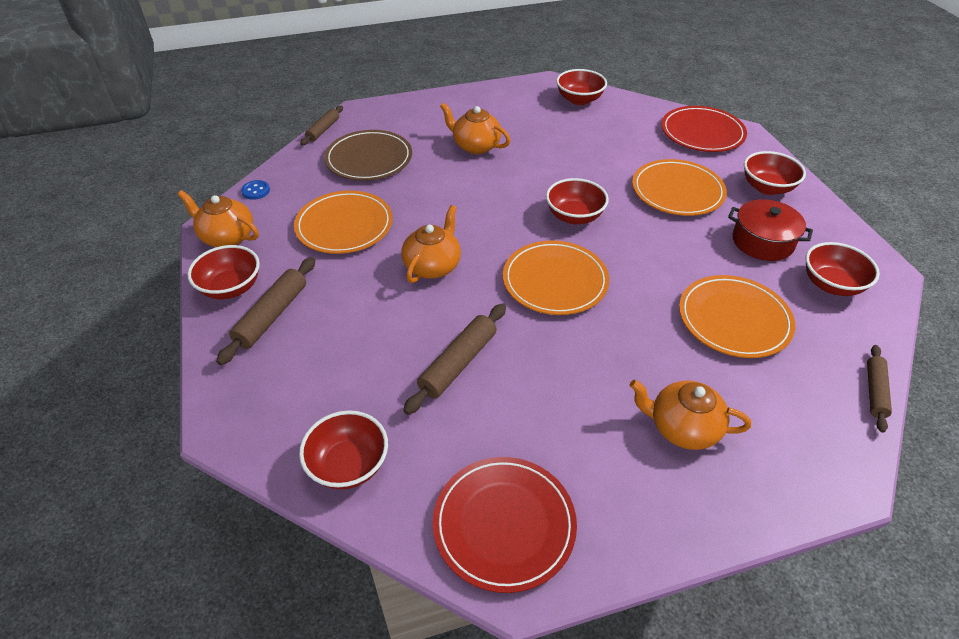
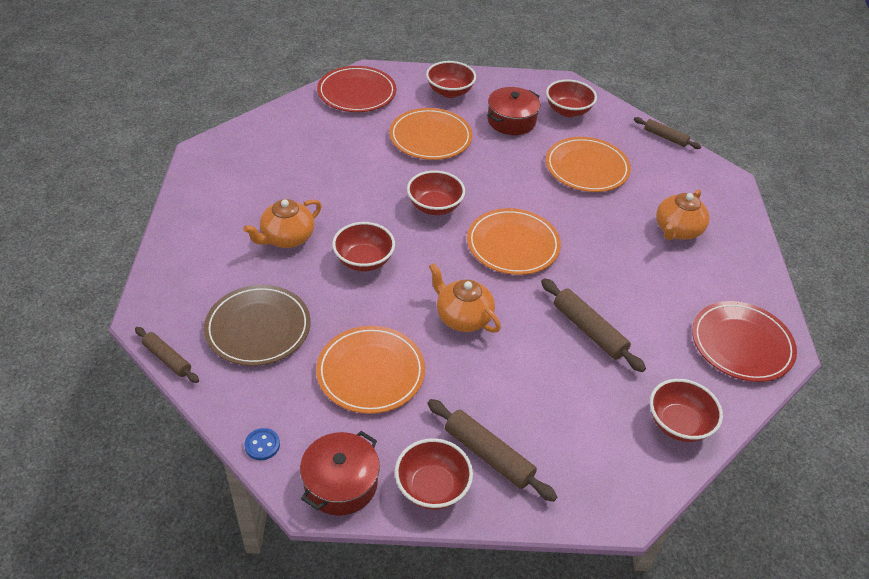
camera: 75 degrees left, 0 degrees up
(227, 237) = (341, 483): orange teapot -> red pot
(579, 100) = (252, 142): red bowl -> red bowl (364, 260)

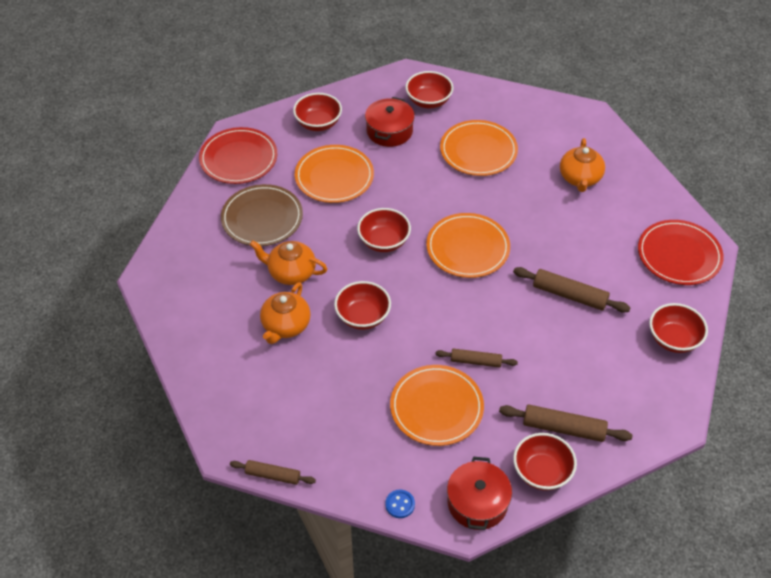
camera: 25 degrees left, 5 degrees up
(258, 328) = (324, 414): brown plate -> brown plate (262, 218)
(462, 317) = (472, 329): orange teapot -> orange teapot (291, 273)
(665, 137) = (520, 94): brown rolling pin -> brown rolling pin (476, 361)

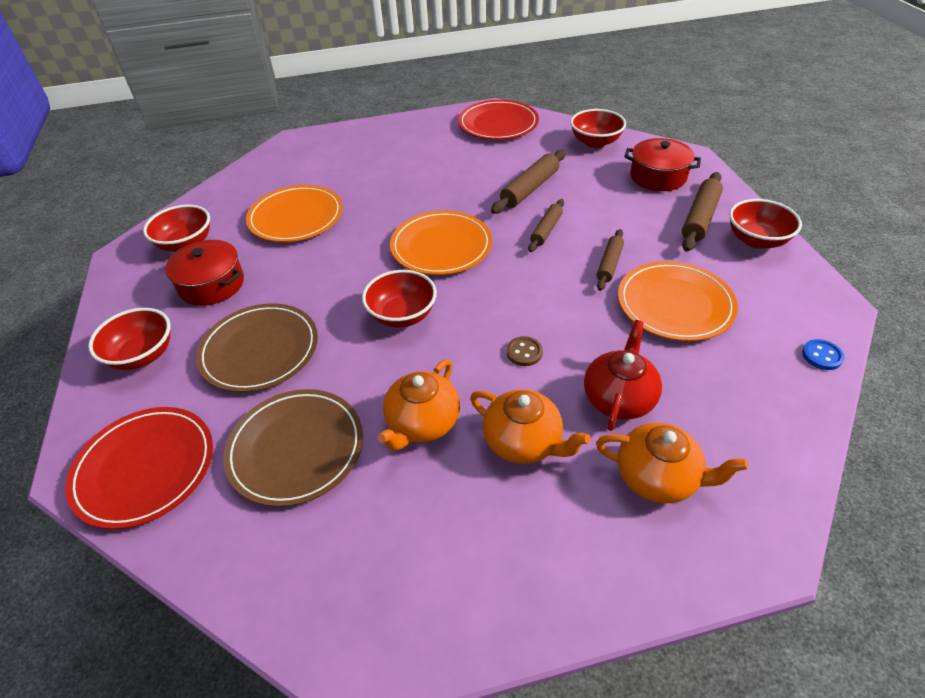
camera: 75 degrees left, 5 degrees down
(273, 475) = (801, 490): brown rolling pin -> brown rolling pin (546, 230)
(331, 374) = (619, 398): none -> red teapot
(334, 177) = (260, 350): orange plate -> brown plate
(363, 316) = (524, 352): red bowl -> brown button
(477, 503) = (805, 291): red pot -> red pot (658, 177)
(580, 178) = (377, 159): orange teapot -> orange teapot (658, 477)

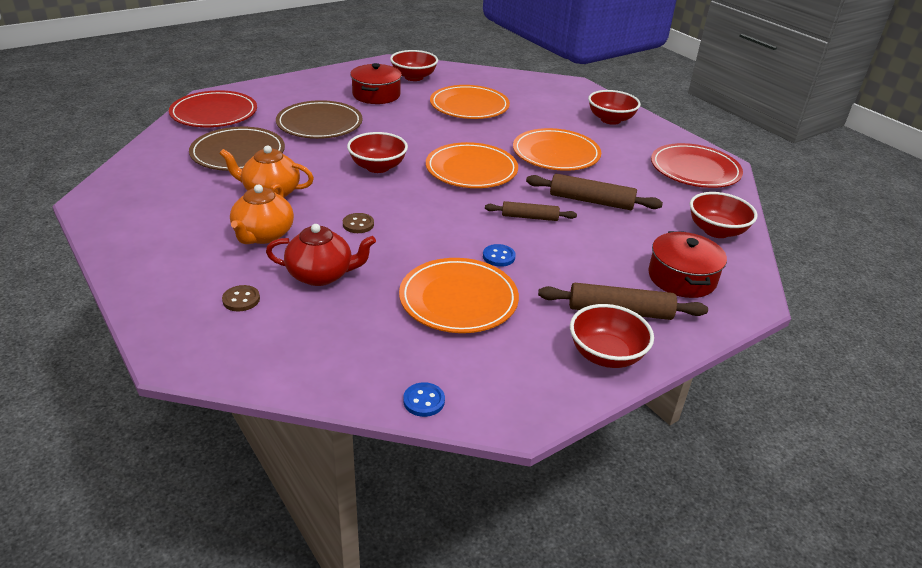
camera: 65 degrees right, 10 degrees down
(142, 355) = (301, 91): red bowl -> red bowl (610, 120)
(434, 186) = (556, 154): none -> orange plate
(609, 264) = (499, 257): brown rolling pin -> blue button
(658, 477) = (241, 299): orange teapot -> brown button

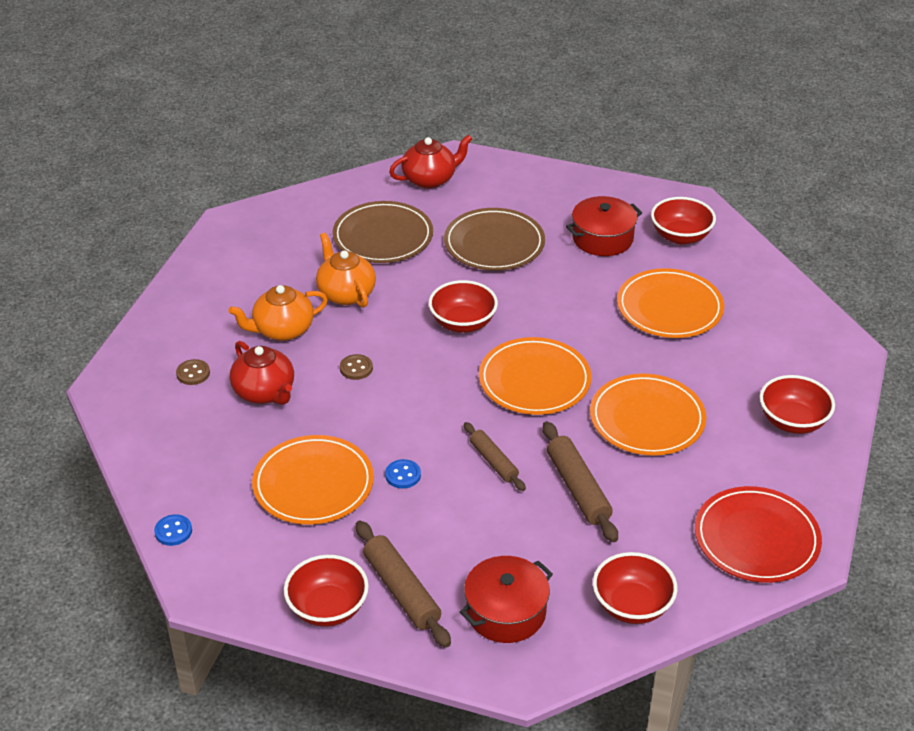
camera: 55 degrees right, 5 degrees up
(214, 113) = (430, 179): red plate -> red teapot

